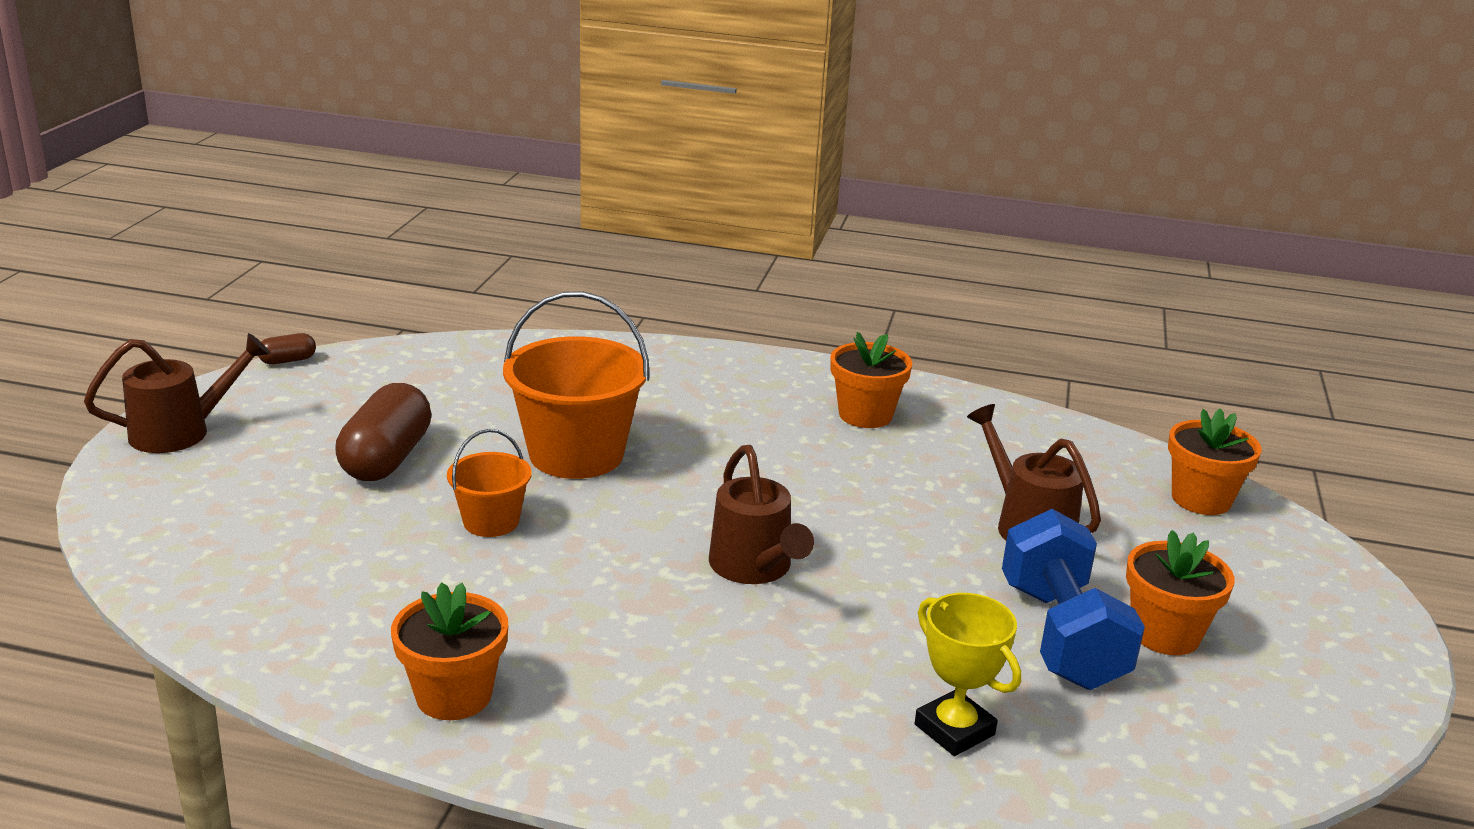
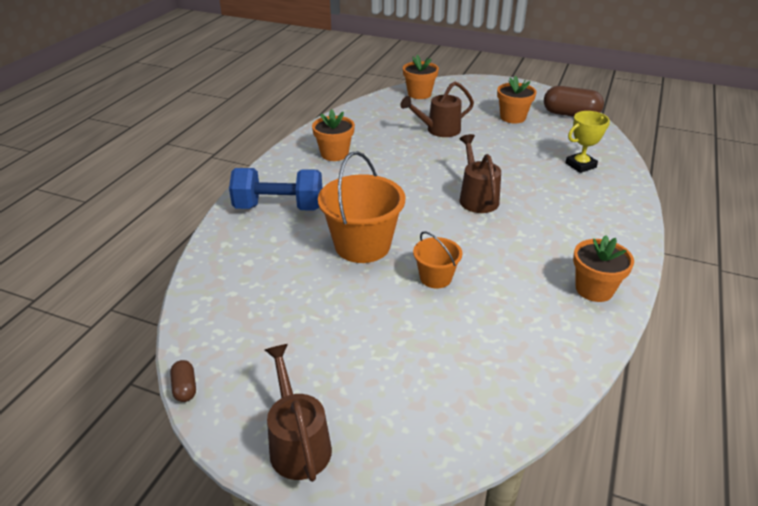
camera: 80 degrees left, 10 degrees up
(387, 459) = (358, 323): brown capsule -> brown capsule (570, 114)
(755, 569) = (477, 197): brown watering can -> brown watering can turned 90 degrees counterclockwise
(1061, 635) = (517, 136): blue dumbbell -> blue dumbbell (279, 207)

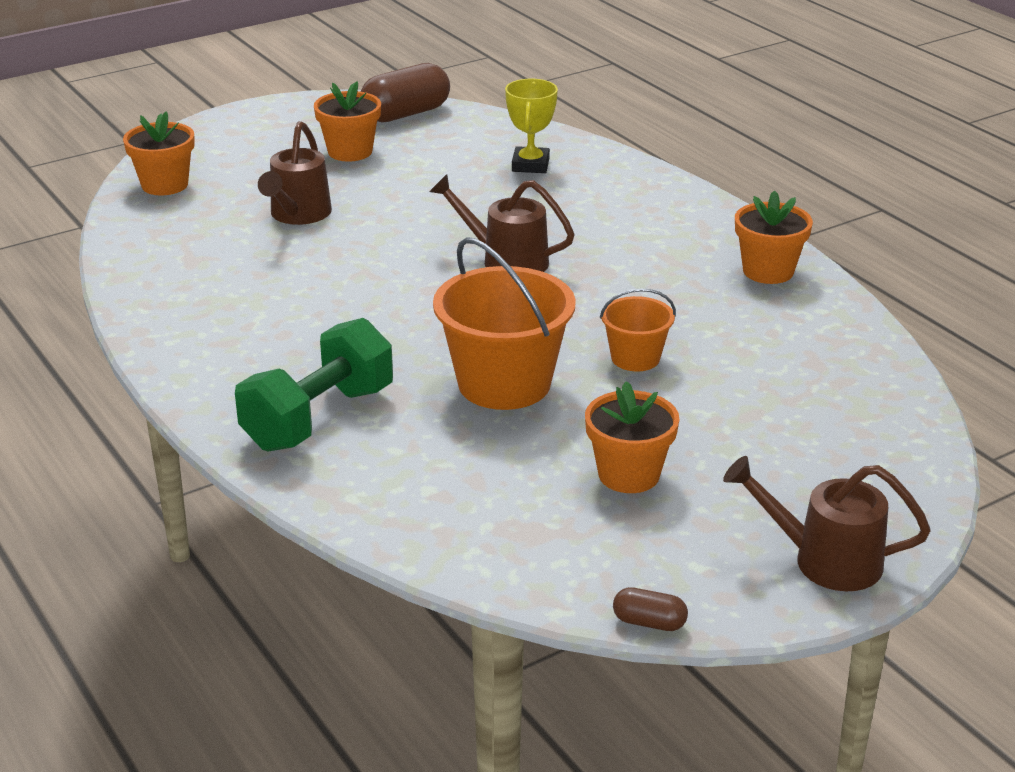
camera: 55 degrees left, 5 degrees down
(279, 207) = (318, 418): blue dumbbell -> green dumbbell
(334, 154) = (234, 320): orange flower pot -> orange flower pot (629, 474)

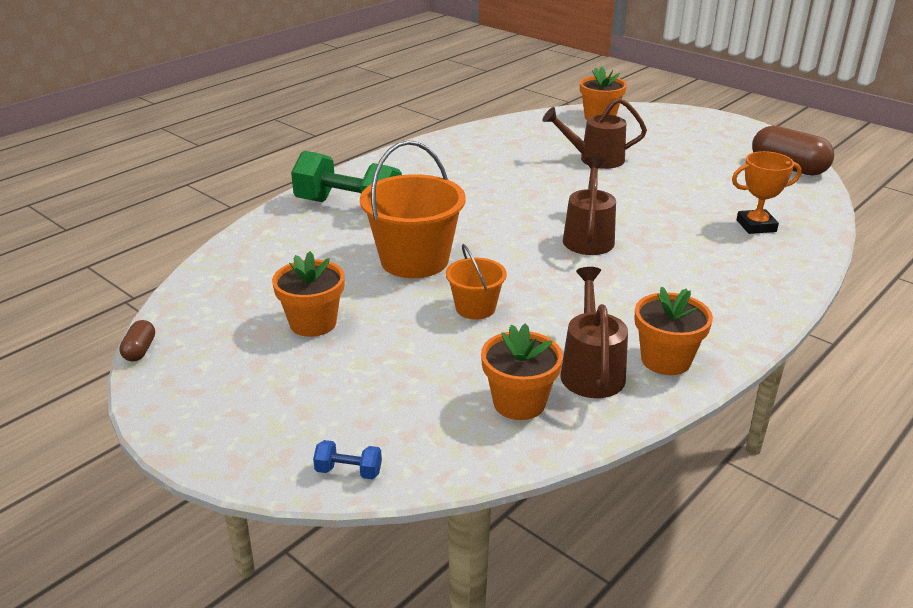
camera: 75 degrees right, 0 degrees up
(350, 152) = (704, 159): orange flower pot -> orange flower pot (519, 402)
(530, 165) = (756, 226): yellow trophy -> orange trophy
(823, 560) = (214, 424): brown watering can -> brown watering can (591, 370)
(916, 474) = (348, 471): none -> blue dumbbell

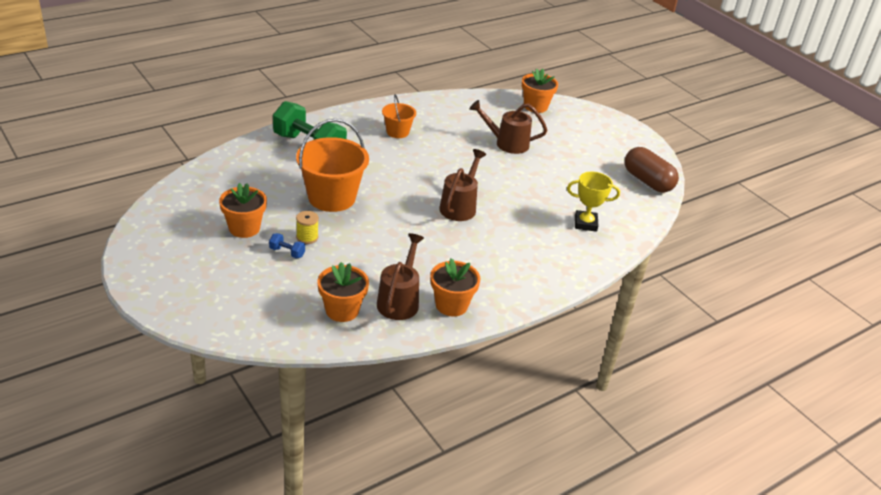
camera: 10 degrees right, 5 degrees up
(140, 350) = (133, 222): brown capsule -> none
(348, 471) = (220, 327): blue dumbbell -> blue dumbbell (287, 252)
(410, 316) = (307, 237): none -> yellow spool
(475, 308) = (352, 241): orange bucket -> orange bucket (397, 132)
(756, 226) = (585, 223): orange trophy -> yellow trophy

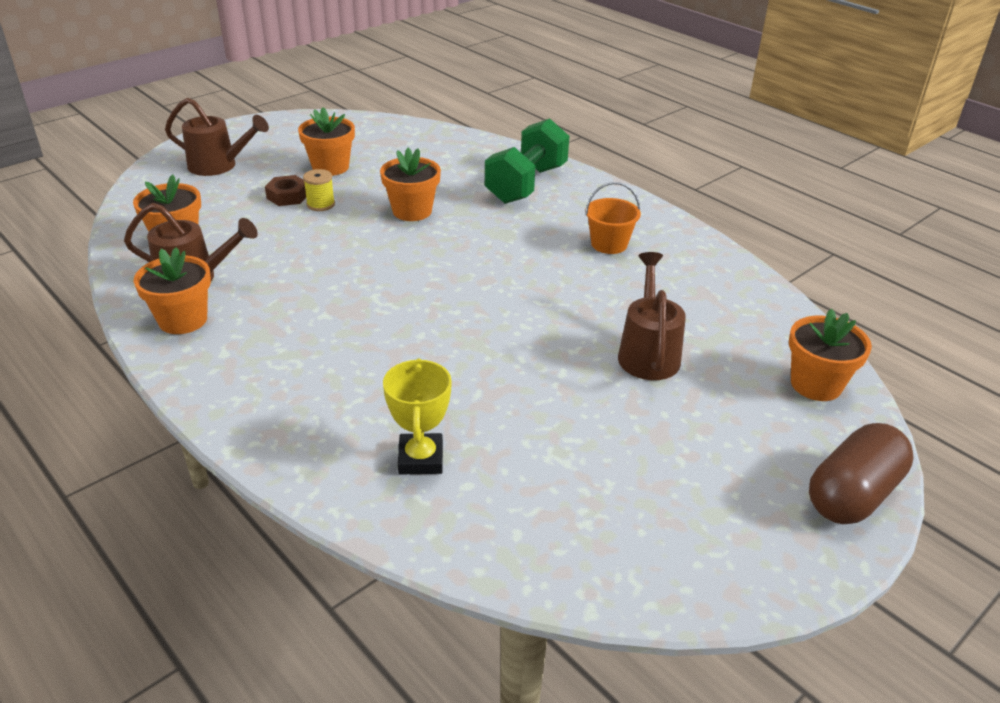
camera: 85 degrees right, 0 degrees up
(287, 252) = (288, 196): blue dumbbell -> brown nut
(331, 197) = (412, 211): orange bucket -> orange flower pot
(460, 206) = (428, 313): brown watering can -> brown watering can (219, 166)
(647, 181) = (620, 565): brown capsule -> brown capsule (853, 494)

